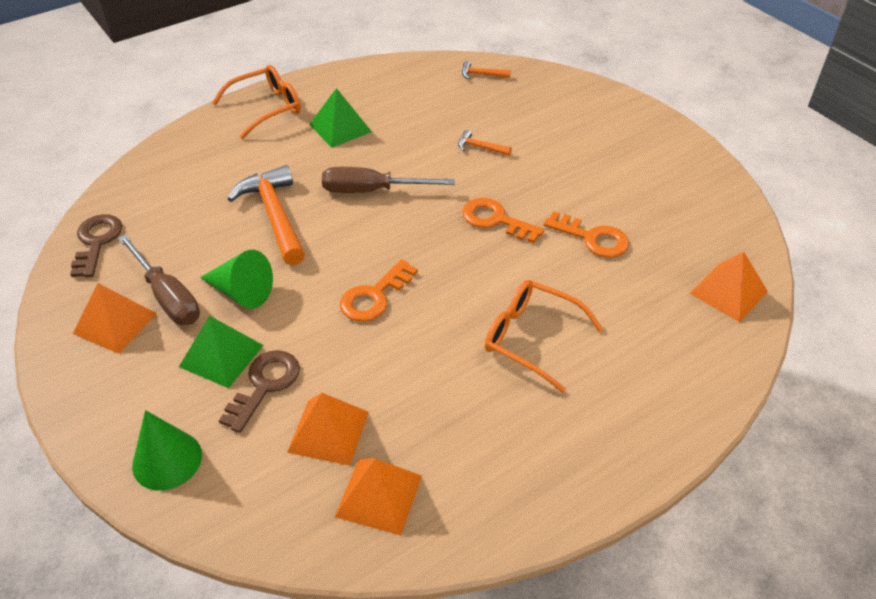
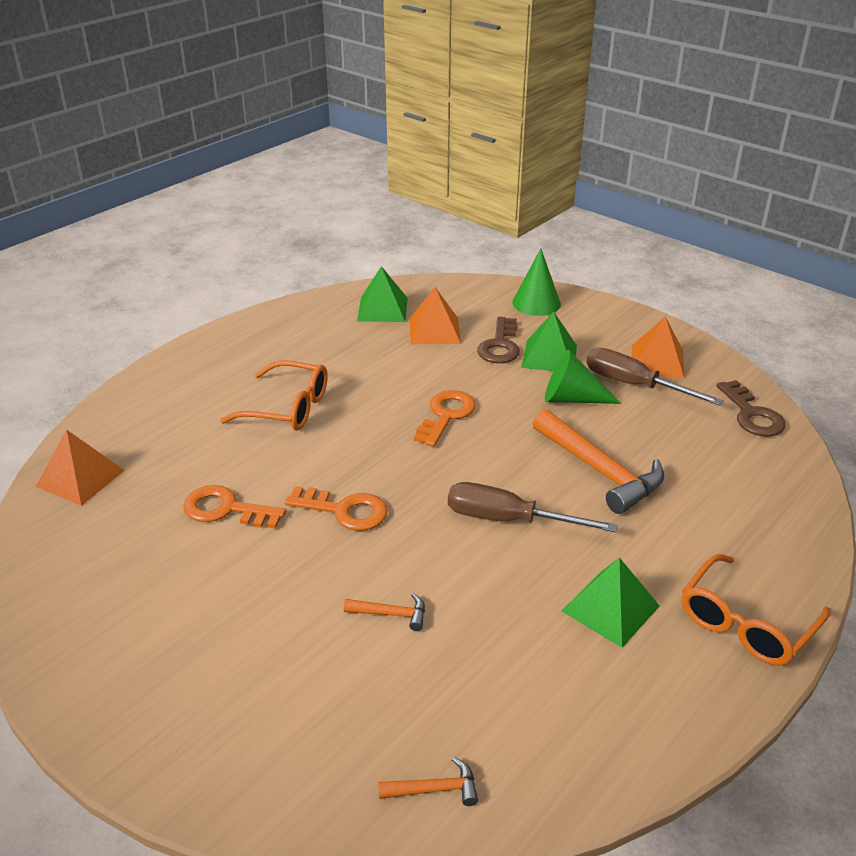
camera: 165 degrees right, 10 degrees down
(372, 191) = (509, 520): brown screwdriver -> brown screwdriver turned 150 degrees counterclockwise
(378, 495) = (382, 309): orange pyramid -> green pyramid

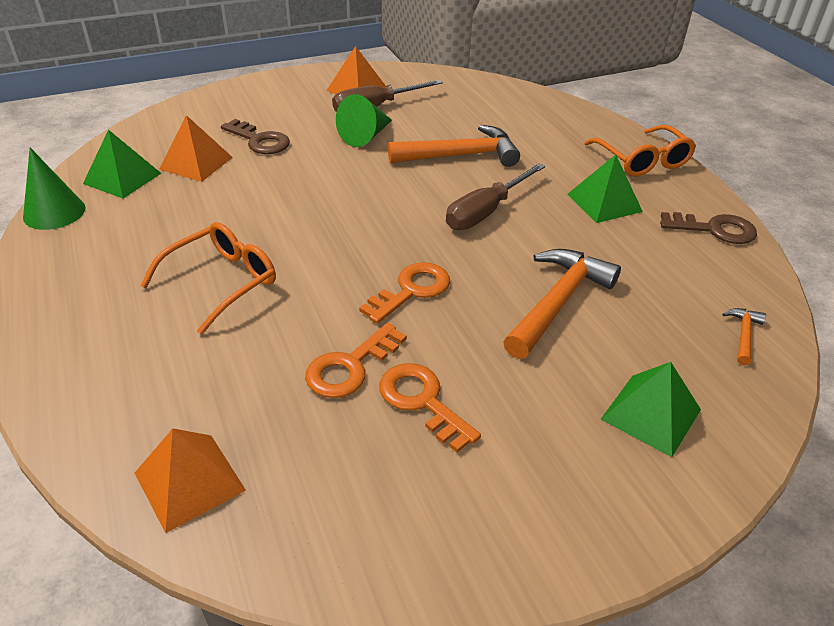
camera: 65 degrees left, 5 degrees up
(391, 614) = (558, 303): orange hammer -> orange hammer, size x2.20
(446, 415) = (329, 197): orange key -> orange key (422, 402)
(536, 303) = (219, 105): green cone -> green cone (54, 212)
(549, 356) = (300, 125): green pyramid -> green pyramid (650, 414)
(752, 414) = (450, 82): brown key -> brown key (714, 229)

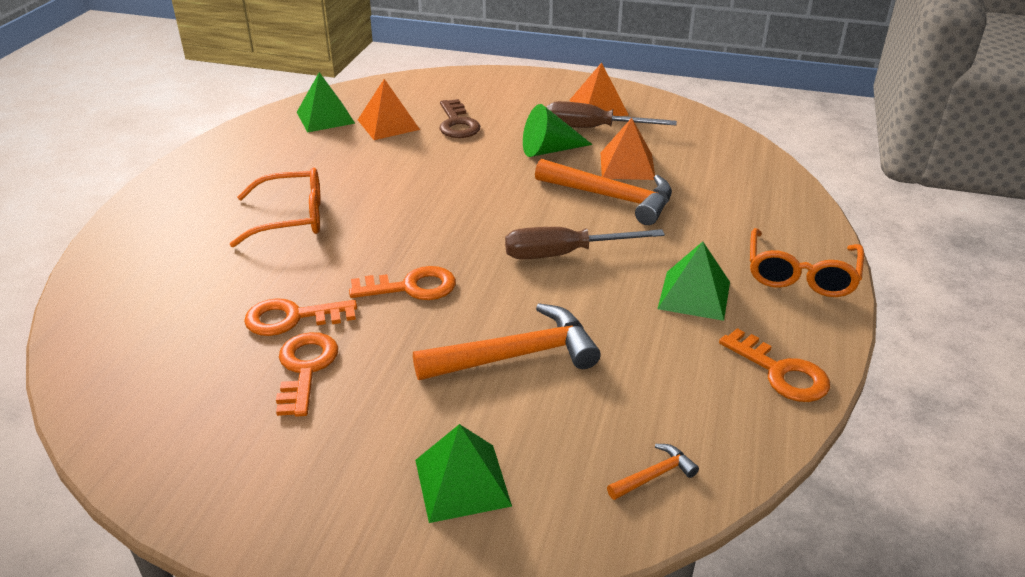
camera: 40 degrees right, 5 degrees down
(54, 212) = (255, 125): green cone -> none
(189, 481) = (108, 334): orange pyramid -> orange pyramid (627, 166)
(714, 229) = (780, 372): brown key -> orange key

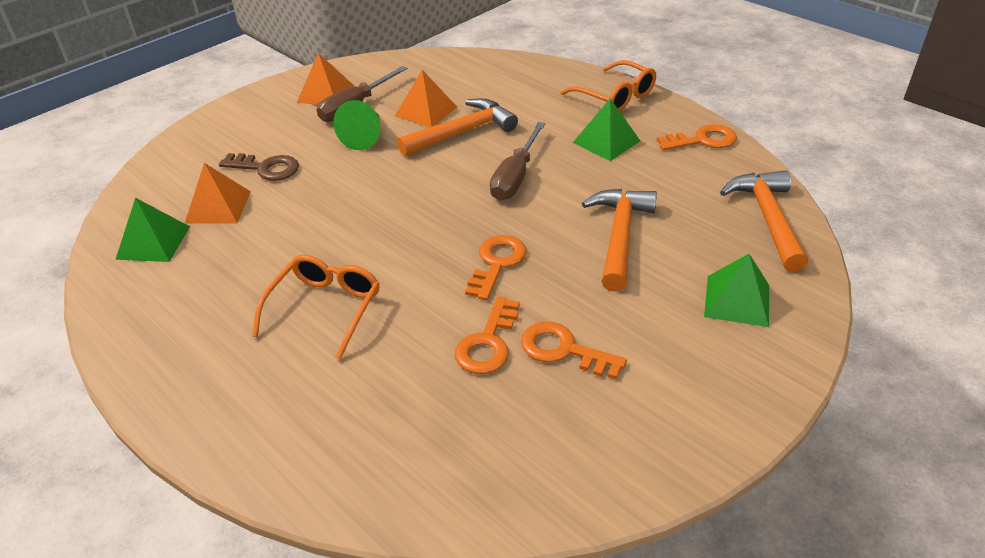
camera: 60 degrees left, 5 degrees up
(654, 476) = (768, 219): orange hammer -> orange hammer, size x2.20

